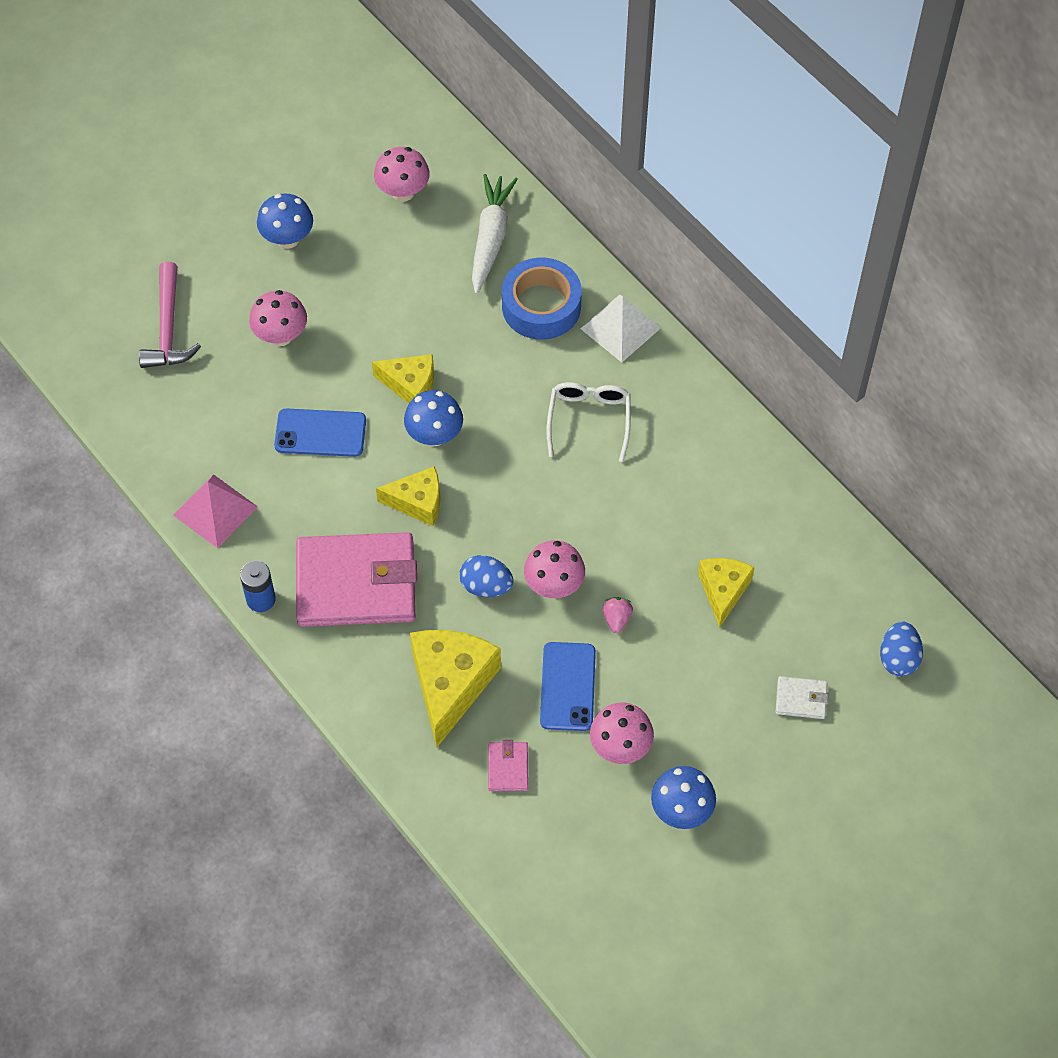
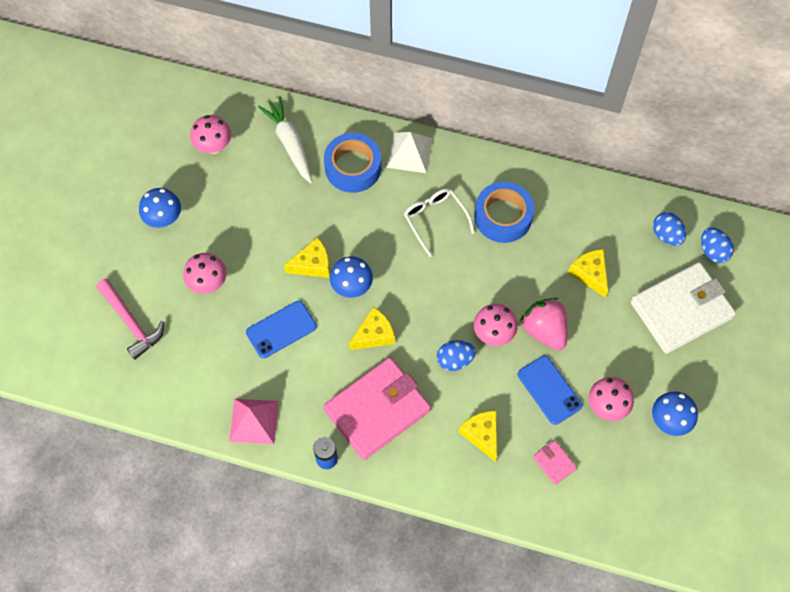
camera: 35 degrees left, 5 degrees up
(450, 685) = (482, 435): yellow cheese -> yellow cheese, size x0.61
(616, 619) = (544, 330): pink strawberry -> pink strawberry, size x2.08
(672, 464) = (503, 216): none -> blue tape
(801, 699) = (681, 310): white wallet -> white wallet, size x2.44
(855, 605) = (666, 235): none -> blue egg

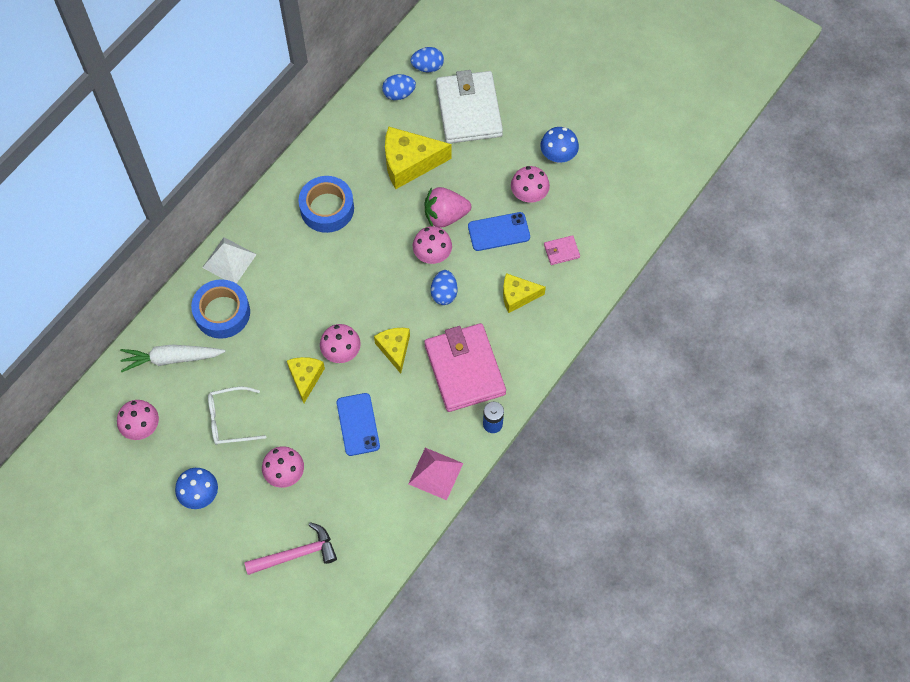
camera: 70 degrees left, 0 degrees up
(352, 287) = (341, 352): blue mushroom -> pink mushroom
(435, 220) = (306, 263): white glasses -> white glasses (230, 420)
(590, 274) = (409, 163): yellow cheese -> yellow cheese, size x1.64

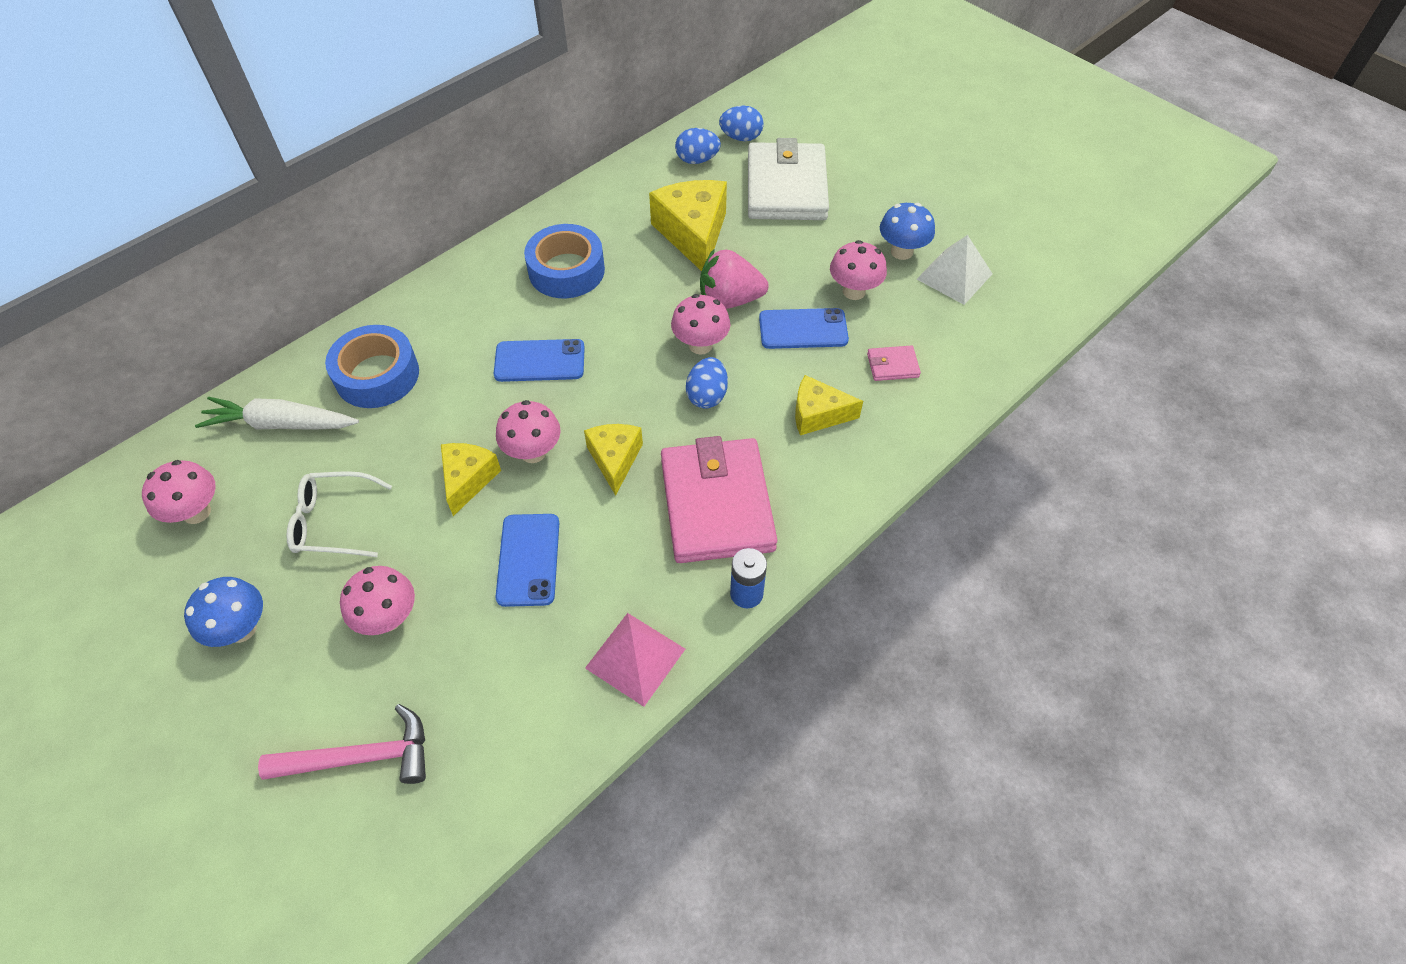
camera: 10 degrees right, 10 degrees down
(229, 260) = (411, 313): white pyramid -> white pyramid (954, 276)
(328, 284) = (539, 361): none -> blue phone
(409, 163) = (693, 234): yellow cheese -> yellow cheese turned 75 degrees clockwise

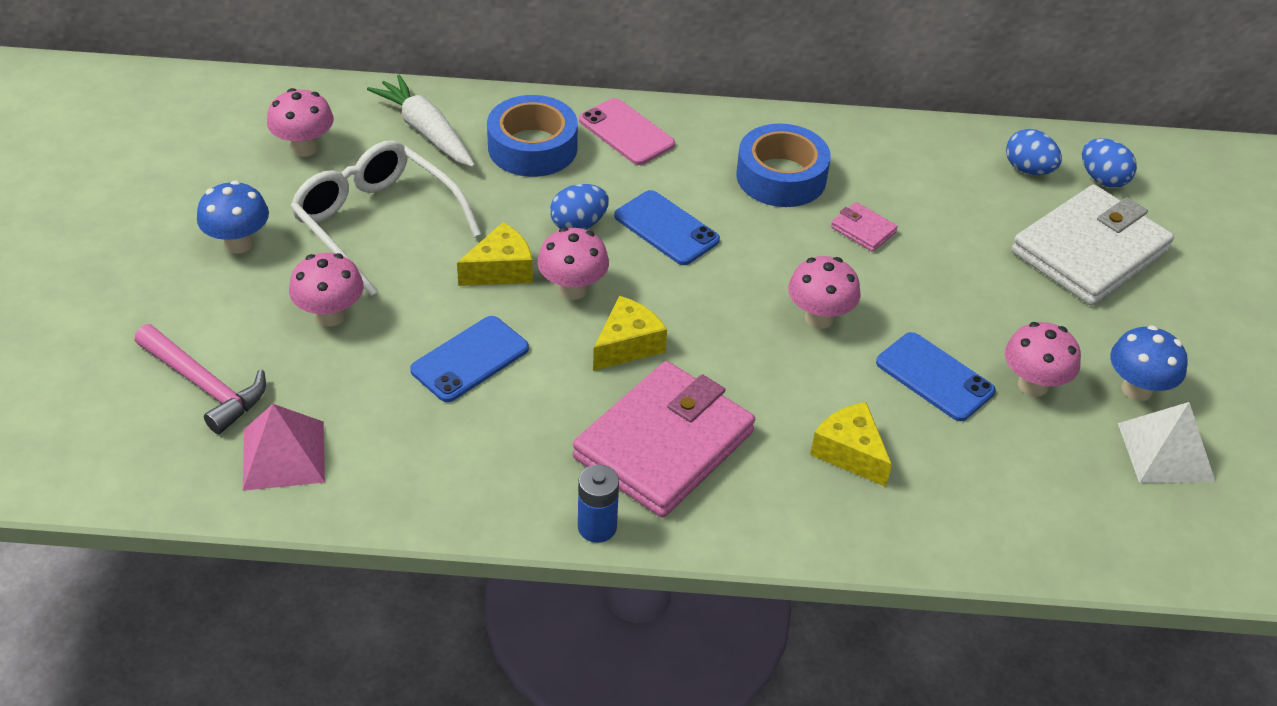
camera: 45 degrees right, 10 degrees down
(332, 522) = (376, 223): white glasses -> white glasses, size x1.55
(429, 315) = (626, 132): none -> pink phone
(635, 658) = (453, 492): pink pyramid -> pink pyramid (283, 455)
(693, 234) = (937, 227): yellow cheese -> none
(707, 395) = (770, 360): blue egg -> blue egg (578, 224)
(729, 300) = (896, 303): pink strawberry -> none
(892, 365) = (982, 473): pink wallet -> pink wallet (863, 230)

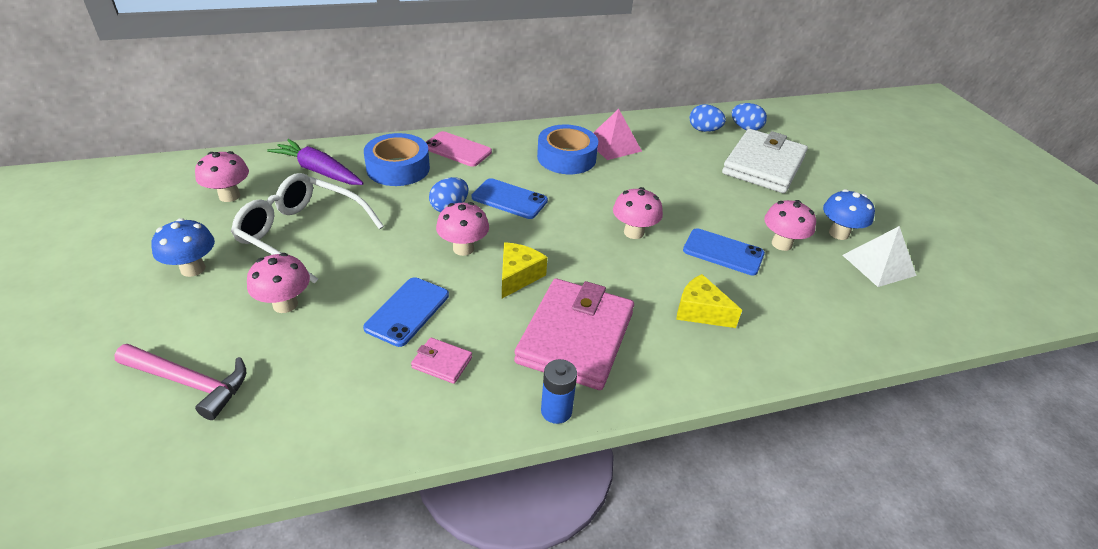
camera: 20 degrees left, 5 degrees down
(283, 455) = (277, 422): pink pyramid -> pink pyramid (613, 145)
(426, 131) = (319, 171): white carrot -> purple carrot
(501, 270) = (406, 246): yellow cheese -> none
(863, 230) = (631, 177): pink wallet -> pink wallet (442, 362)

